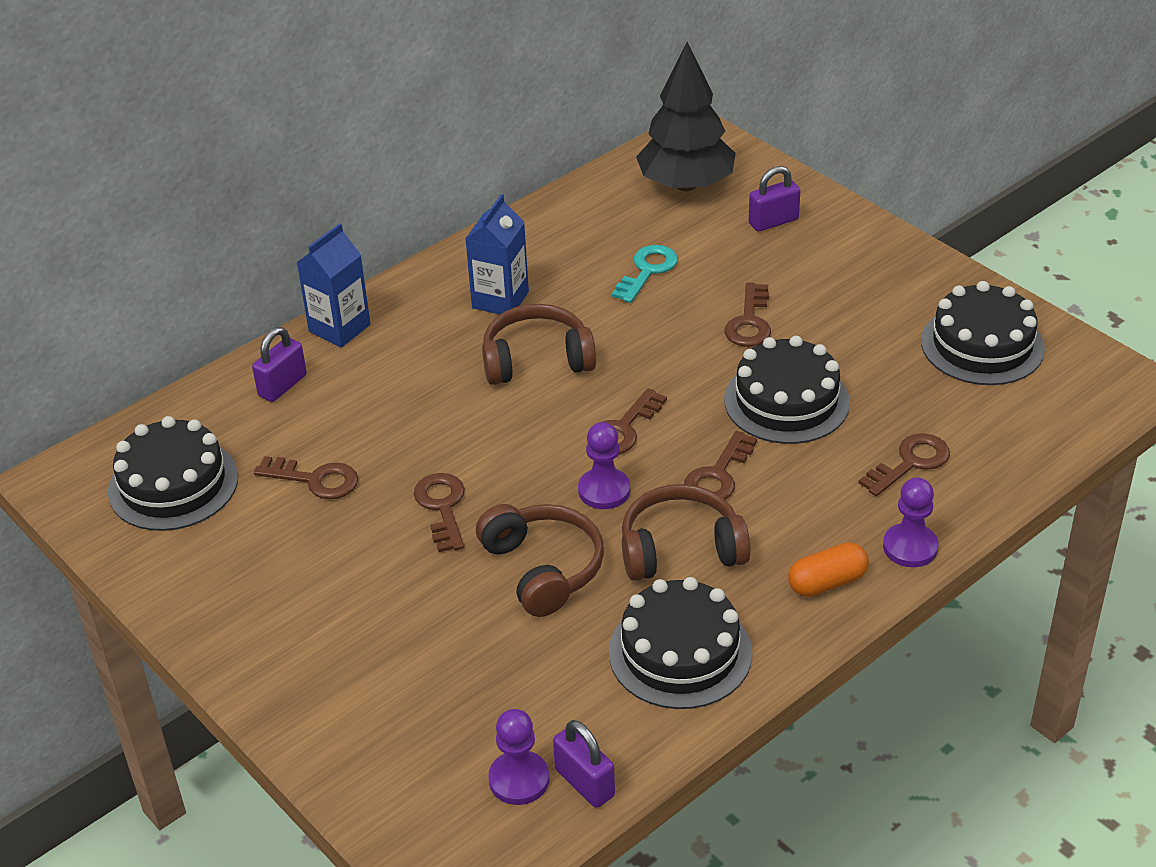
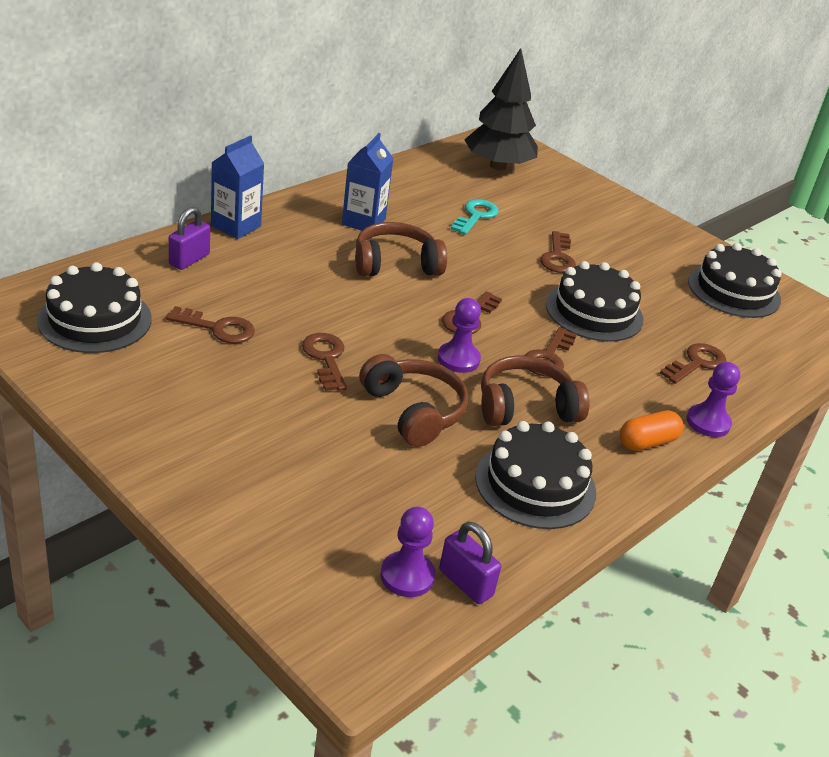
camera: 10 degrees left, 5 degrees down
(773, 222) = (566, 196): purple padlock -> none

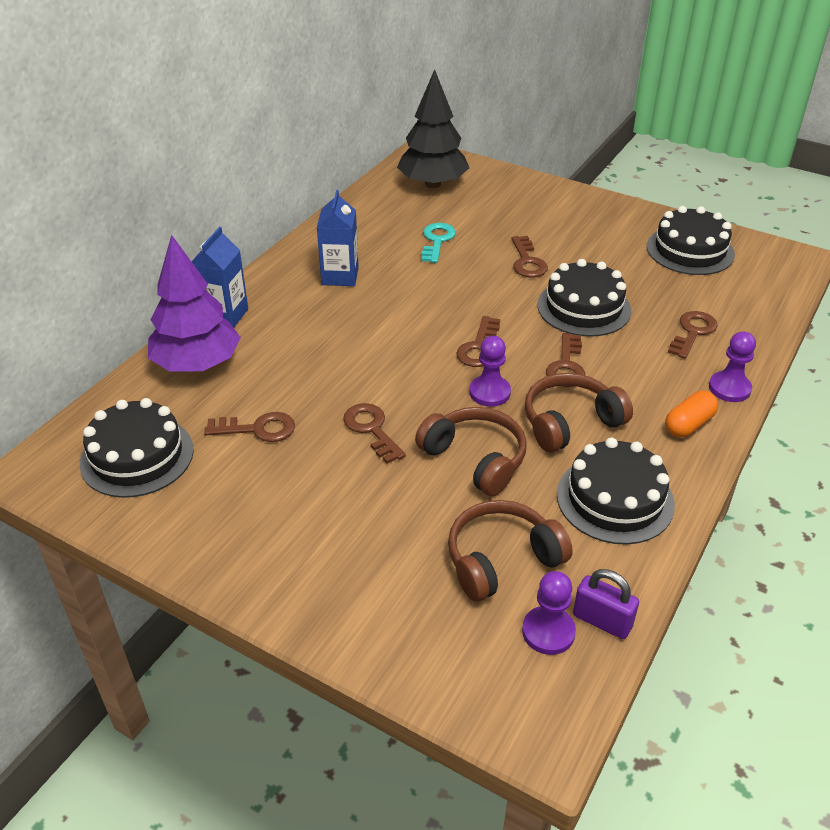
camera: 10 degrees left, 5 degrees up
(189, 259) = (197, 364): purple padlock -> purple tree
(395, 264) = (389, 311): brown headphones -> brown headphones (501, 560)

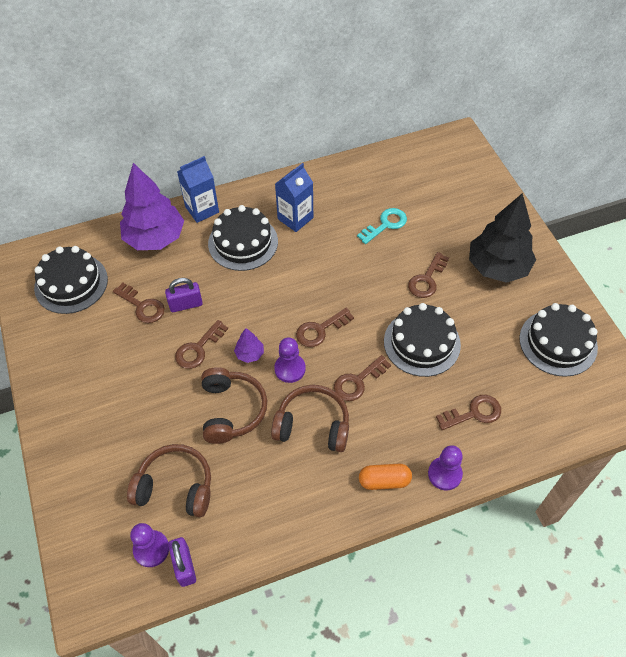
camera: 40 degrees right, 15 degrees up
(309, 401) = (186, 304): none -> purple padlock
(371, 429) = (198, 348): brown key -> brown key turned 150 degrees counterclockwise
(433, 184) = (436, 171): black tree -> black tree (497, 267)
(433, 403) = (250, 354): none -> purple tree
(615, 499) = (278, 497): black cake -> black cake (243, 242)

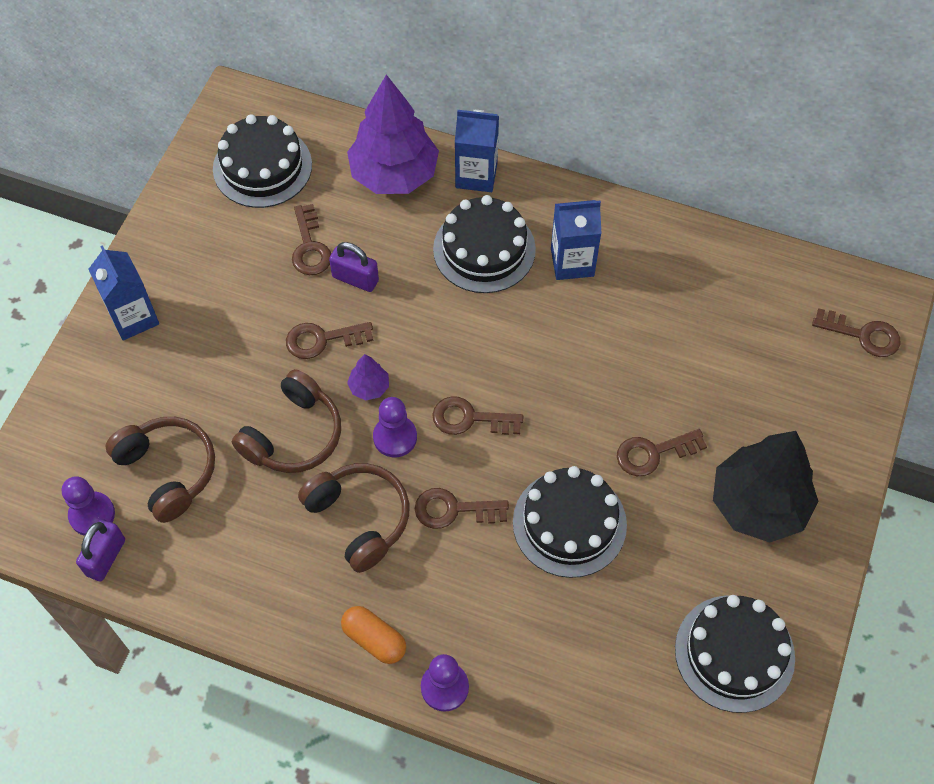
camera: 40 degrees right, 5 degrees up
(68, 418) = (133, 317): none -> blue carton
(385, 225) = (672, 348): turquoise key -> none
(473, 413) = (545, 650): brown key -> brown key (863, 335)

